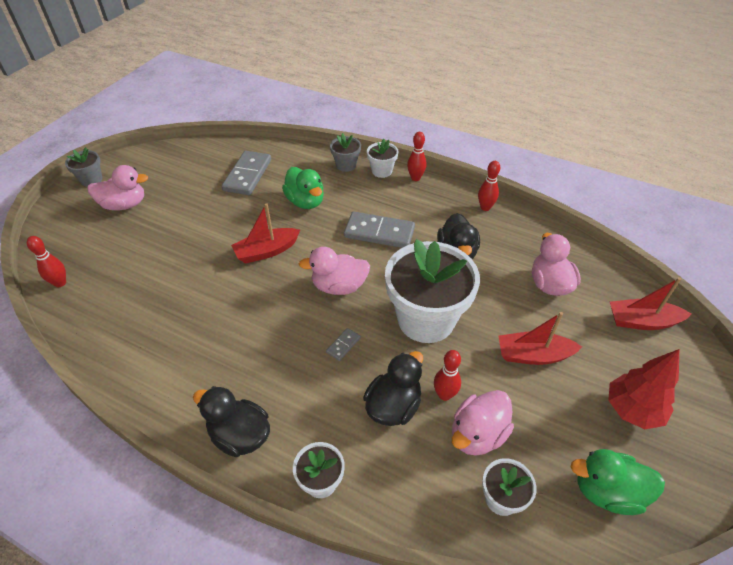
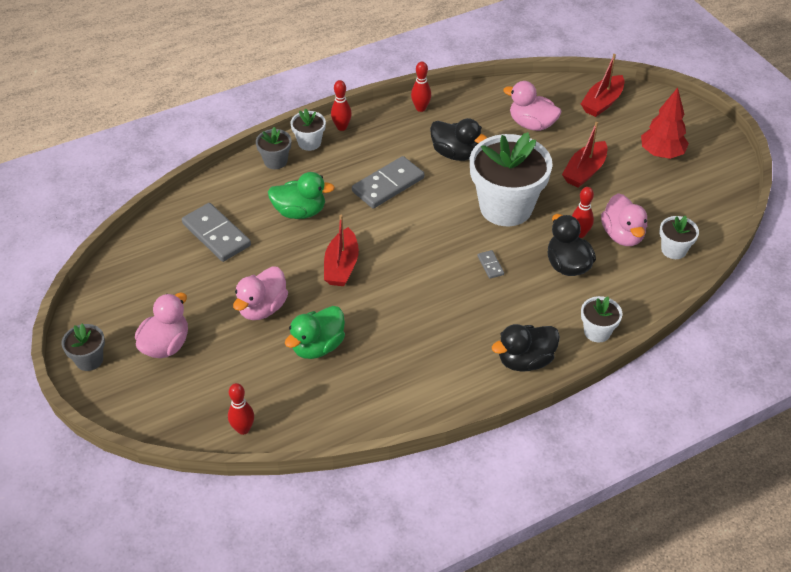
camera: 55 degrees left, 0 degrees up
(339, 286) = (427, 239): pink duck -> pink duck (262, 308)
(607, 491) = (703, 201): green duck -> green duck (318, 346)

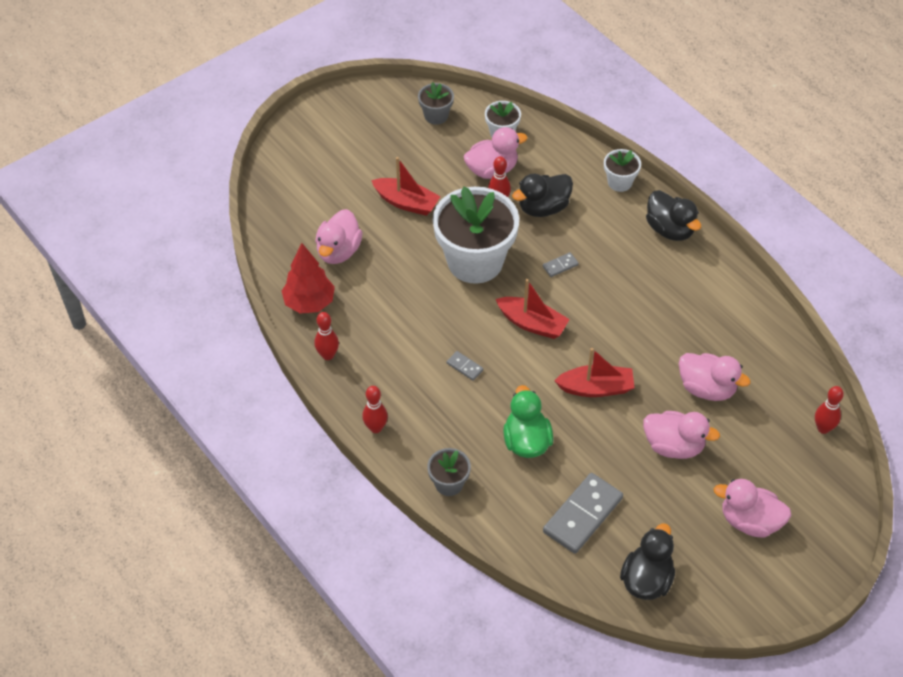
camera: 100 degrees left, 5 degrees up
(89, 360) = (793, 588): grey flower pot -> grey flower pot (436, 115)
(309, 143) = (409, 455): white flower pot -> none
(318, 346) = (707, 388): green duck -> pink duck
(388, 185) = (465, 366): grey domino -> grey domino, size x0.45
(455, 153) = (401, 313): black duck -> black duck (646, 580)
(602, 102) = (291, 194): red boat -> red boat (532, 324)
(661, 154) = (367, 145): red tree -> red tree (309, 303)

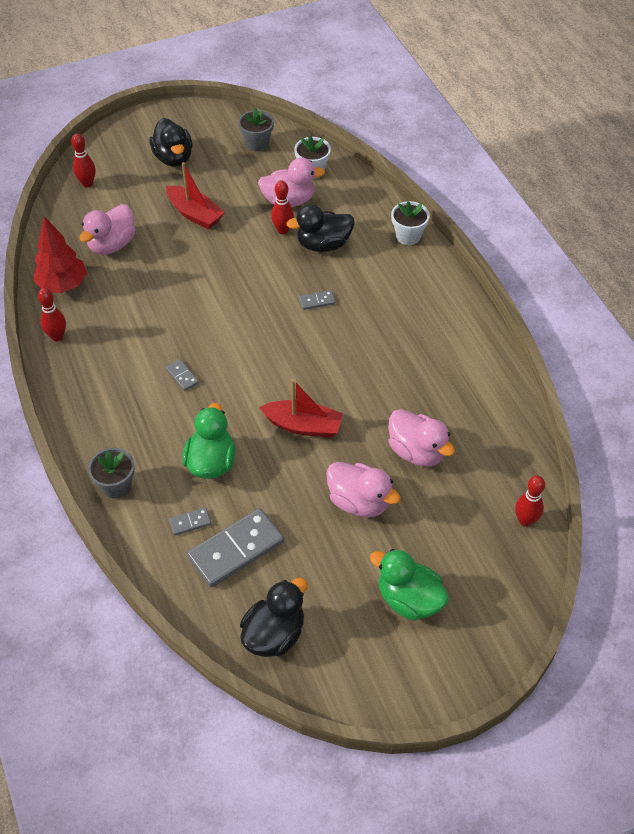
camera: 15 degrees right, 0 degrees up
(375, 428) = (70, 415): red bowling pin -> red bowling pin (87, 183)
(475, 261) = (236, 280): white flower pot -> none
(531, 500) = (190, 522): none -> grey domino
(532, 324) = (266, 350): red boat -> none
(670, 229) = (440, 289): black duck -> black duck (173, 158)
(750, 521) = (409, 599): pink duck -> green duck

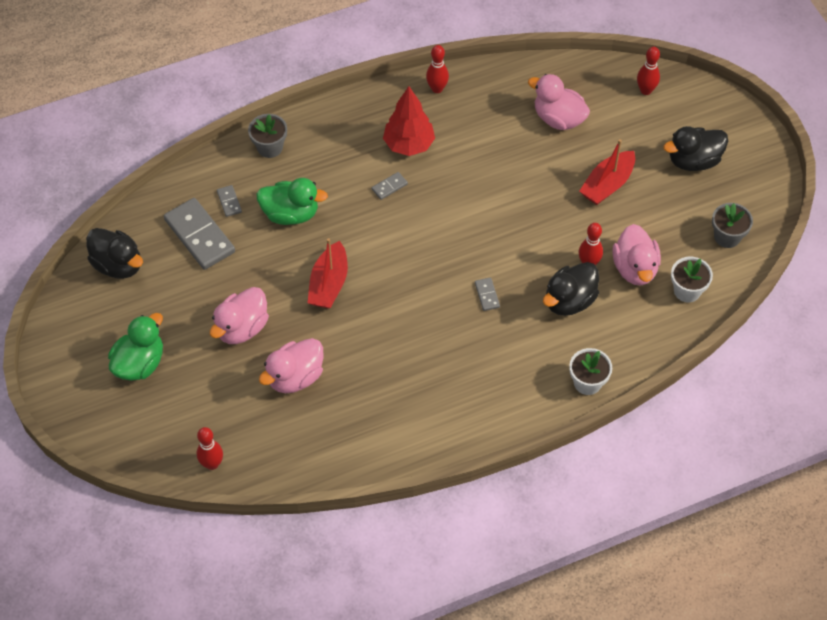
camera: 90 degrees right, 5 degrees up
(63, 285) = (501, 86): red tree -> red tree (409, 145)
(323, 244) = (569, 301): black duck -> black duck turned 120 degrees counterclockwise

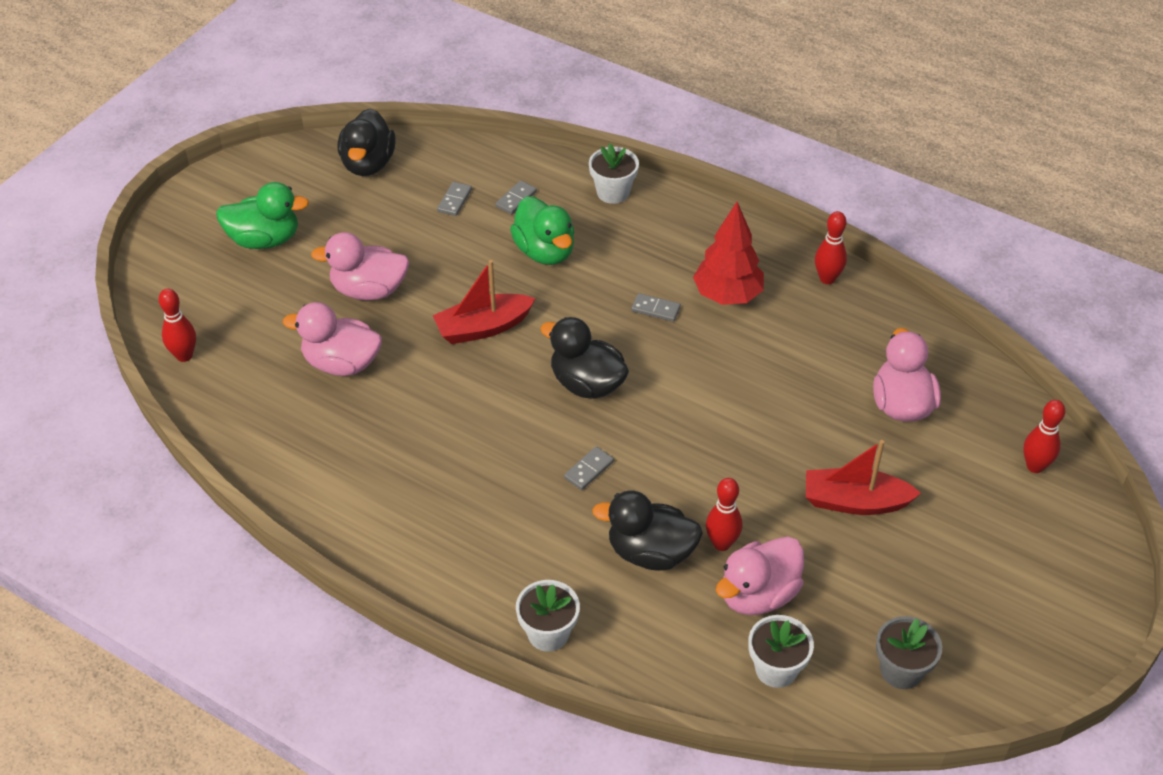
camera: 55 degrees right, 10 degrees down
(200, 236) = (454, 200): grey domino -> grey domino, size x0.45
(270, 147) = (613, 192): grey flower pot -> white flower pot
(693, 161) = (981, 571): black duck -> black duck (587, 384)

